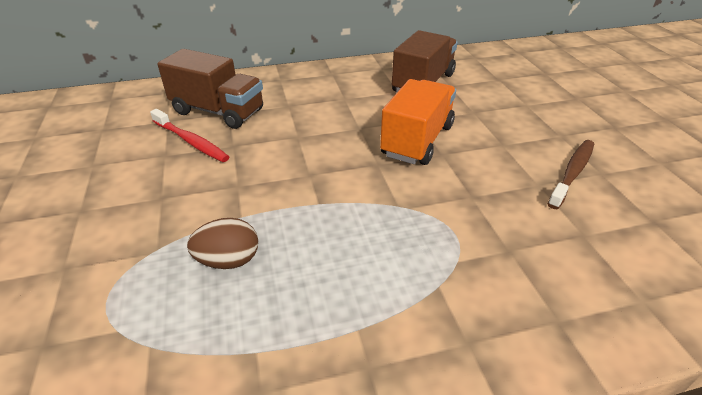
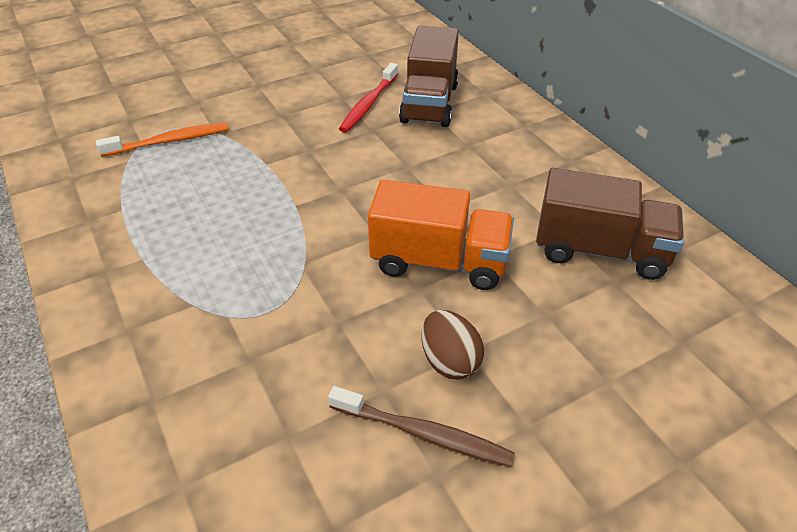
camera: 75 degrees right, 5 degrees up
(138, 298) = (169, 141): none -> orange toothbrush
(228, 260) = (211, 171): brown egg -> brown egg (449, 361)

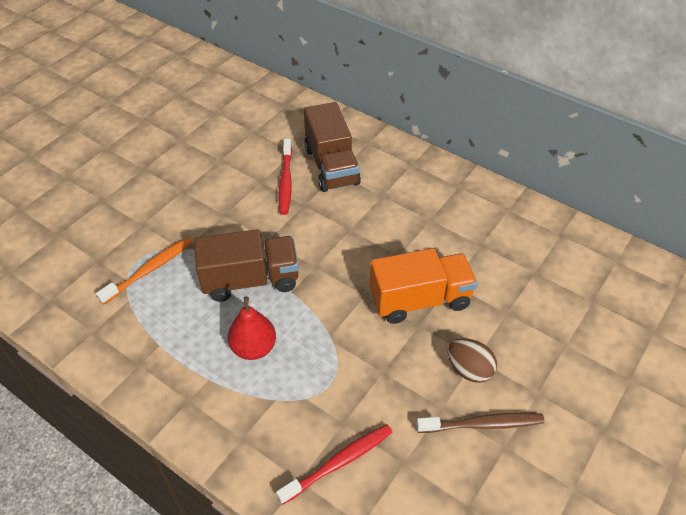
camera: 25 degrees left, 5 degrees up
(211, 402) = (339, 462): none -> red toothbrush
(212, 245) = (254, 348): none -> red pear
(600, 250) = (514, 252): brown truck -> brown truck (250, 280)

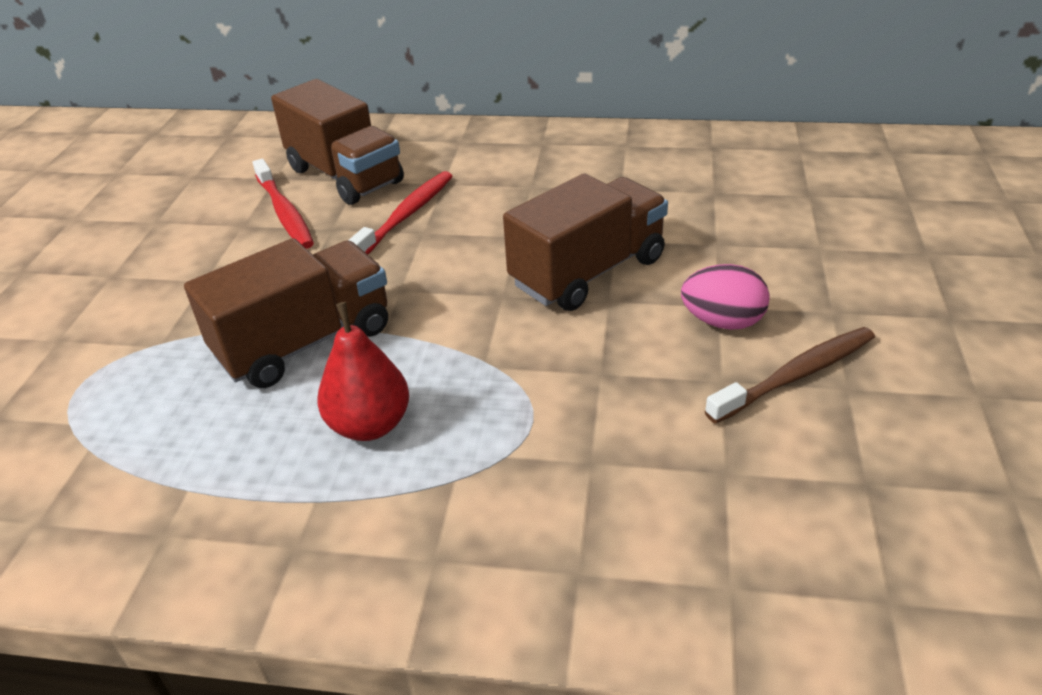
camera: 25 degrees left, 10 degrees down
(150, 270) = (109, 393): orange toothbrush -> none
(339, 462) = (627, 517): red toothbrush -> red toothbrush (406, 215)
(420, 299) = (587, 272): orange truck -> brown truck
(469, 370) = (722, 322): brown egg -> pink egg

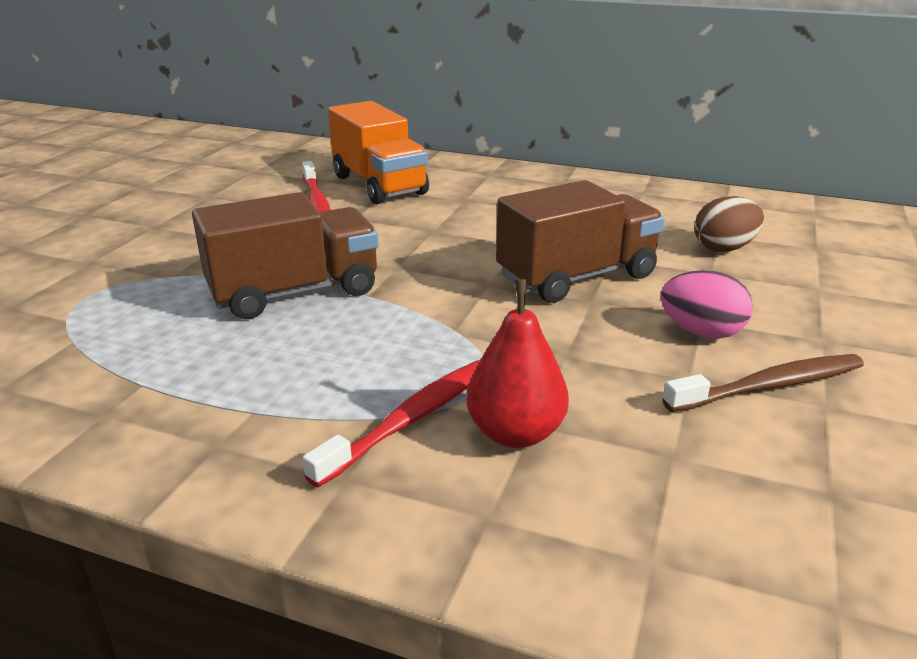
camera: 10 degrees right, 10 degrees down
(345, 176) = (379, 185): brown truck -> orange truck
(370, 425) = (327, 361): red pear -> red pear (515, 433)
(406, 215) = (422, 217): red toothbrush -> red toothbrush (410, 420)
(723, 210) = (724, 248): none -> brown egg

